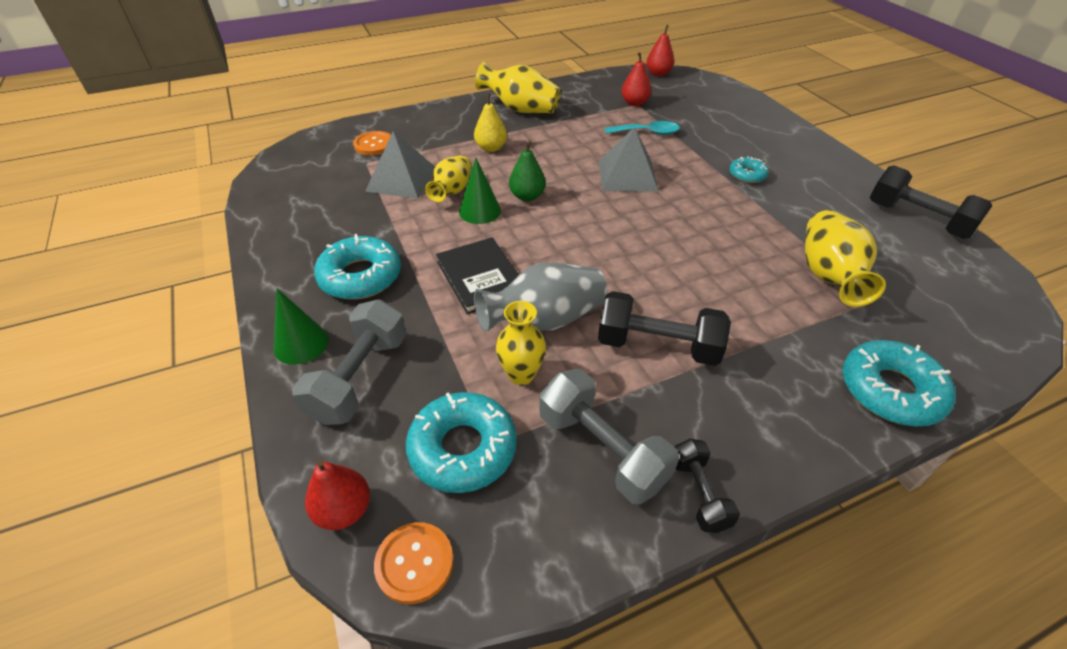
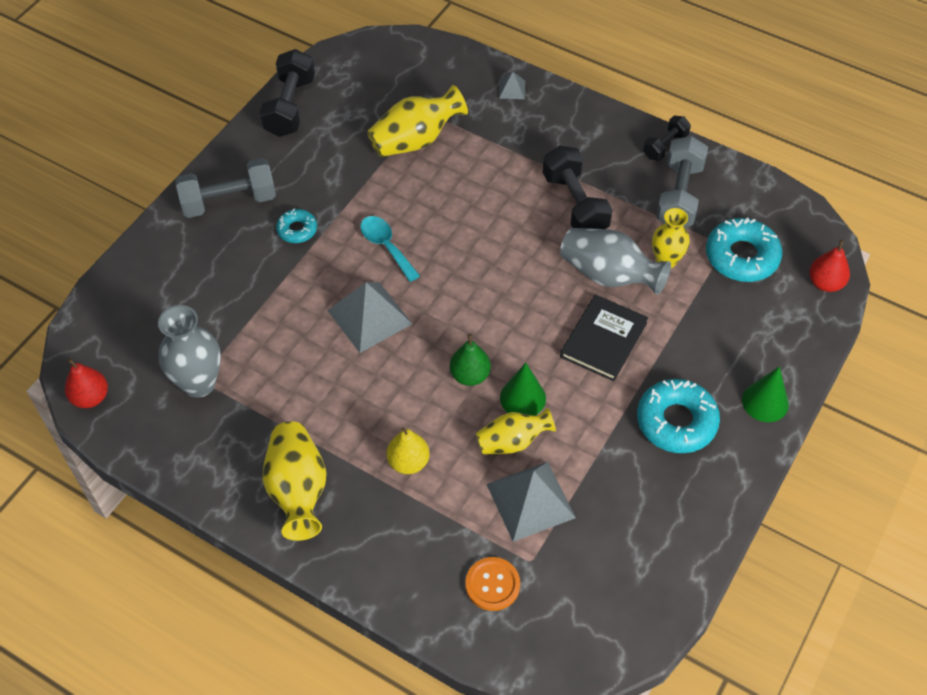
camera: 125 degrees left, 10 degrees up
(360, 378) = (753, 343): grey dumbbell -> grey dumbbell (229, 201)
(414, 563) = (814, 235): orange button -> none
(634, 103) = (199, 383): red pear -> grey vase
(647, 133) = (267, 339): turquoise spoon -> turquoise spoon (386, 246)
(890, 390) = (512, 89): turquoise donut -> grey pyramid

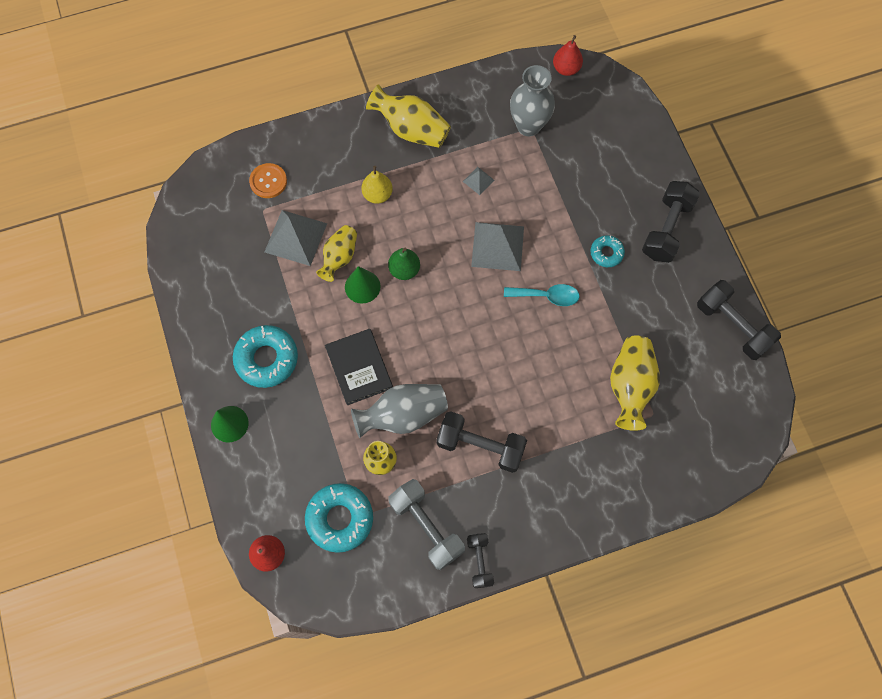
camera: 130 degrees right, 15 degrees up
(229, 201) = (666, 229): grey dumbbell -> black dumbbell
(512, 89) = (629, 497): grey pyramid -> grey pyramid (478, 180)

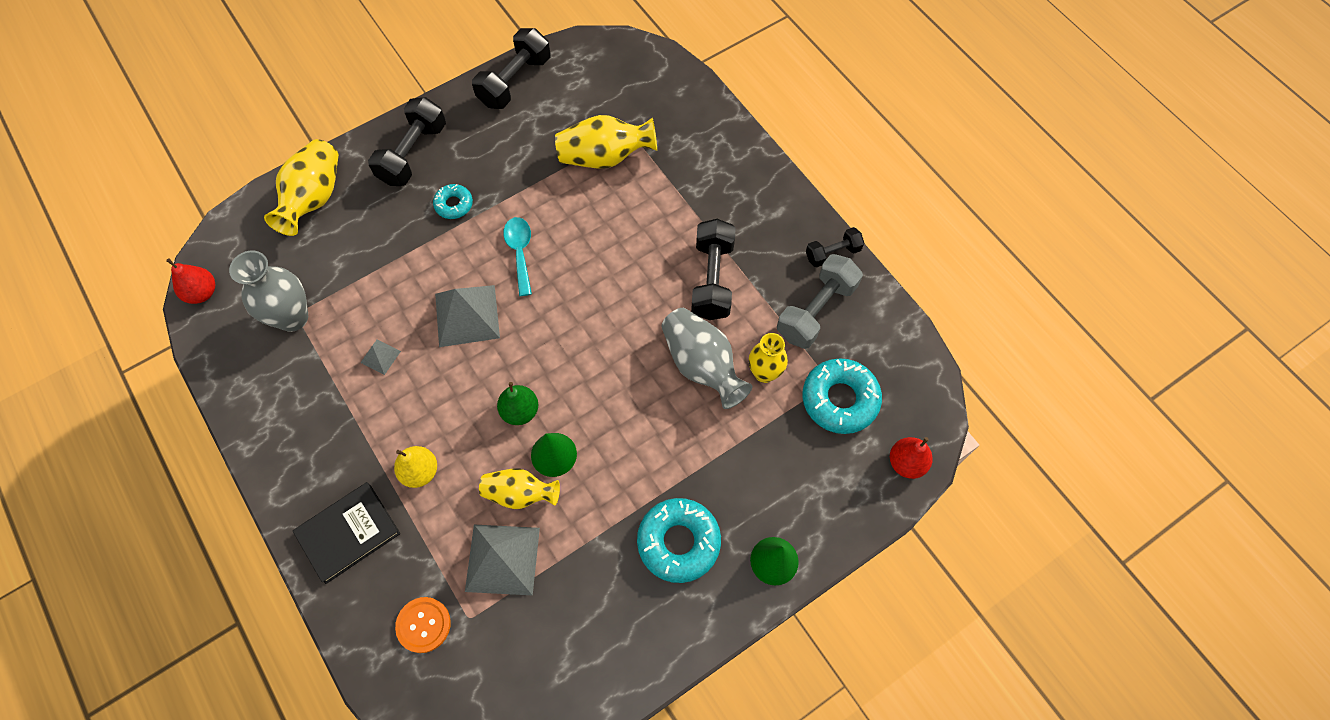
camera: 105 degrees left, 5 degrees down
(359, 367) = (659, 428): black book -> black book (348, 533)
(411, 129) = (315, 455): yellow vase -> yellow vase (314, 198)
(666, 229) = (413, 154): black dumbbell -> black dumbbell turned 75 degrees counterclockwise

